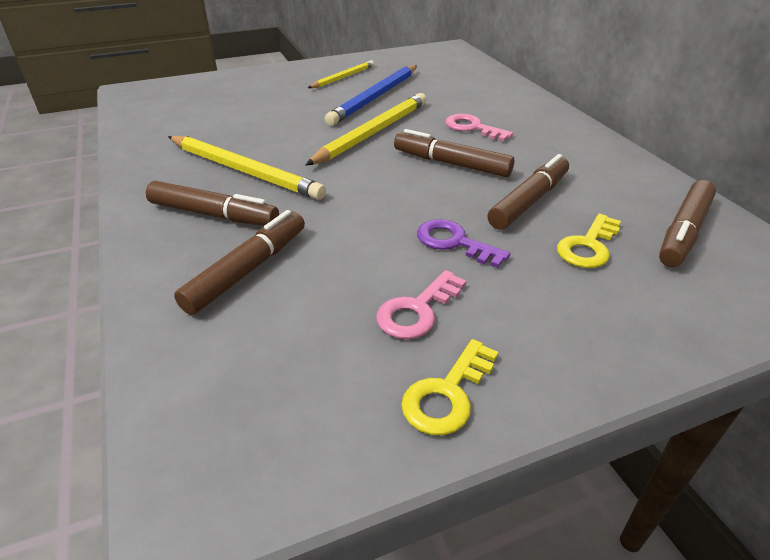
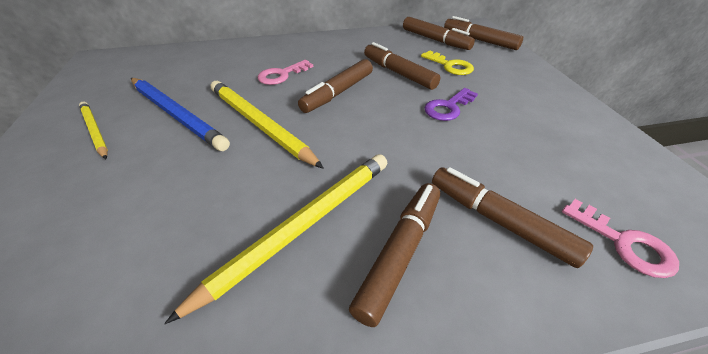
camera: 80 degrees left, 5 degrees up
(417, 310) = (527, 132): pink key -> pink key (624, 243)
(447, 394) = (596, 131): yellow key -> none
(737, 285) = (479, 40): none -> brown marker

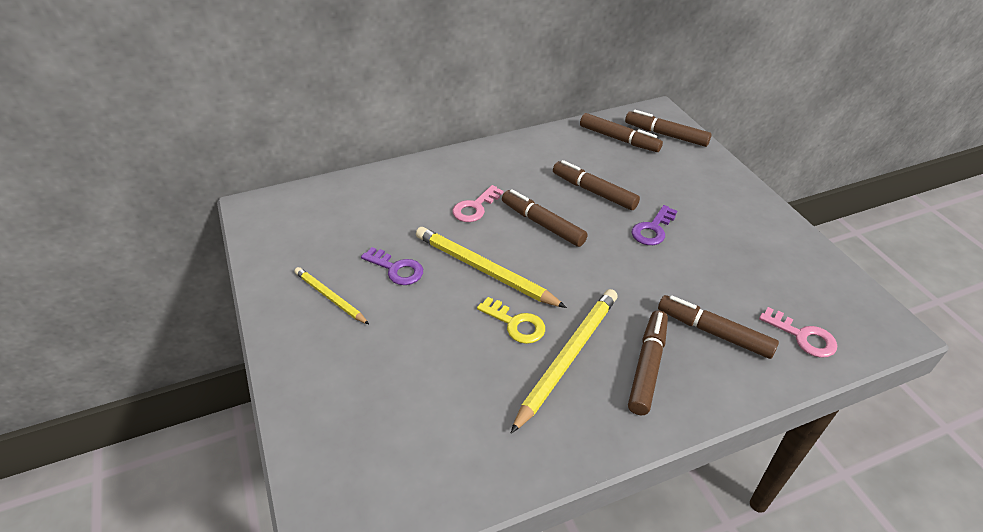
camera: 10 degrees left, 0 degrees up
(176, 114) = (397, 269): blue pencil -> purple key
(338, 93) = (542, 224): brown marker -> brown marker turned 105 degrees clockwise
(450, 66) = (643, 176): yellow key -> yellow key (516, 324)

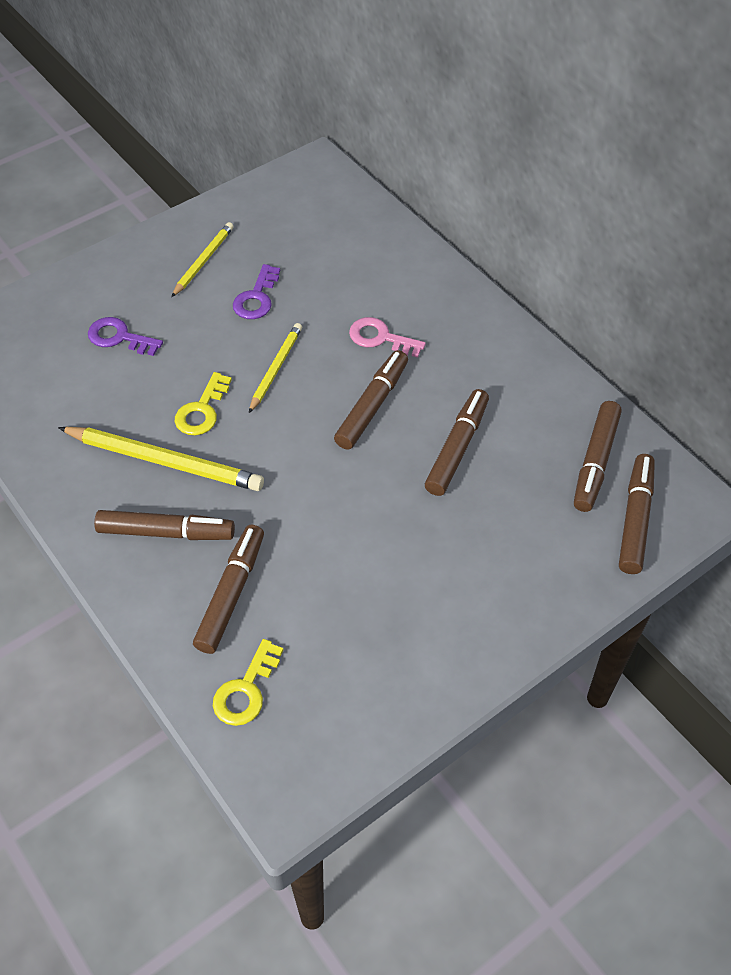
camera: 75 degrees right, 10 degrees up
(484, 270) = (276, 368): yellow pencil -> yellow pencil, size x0.59
(652, 229) = (400, 519): purple key -> purple key (119, 337)
(803, 337) = (246, 690): pink key -> yellow key

